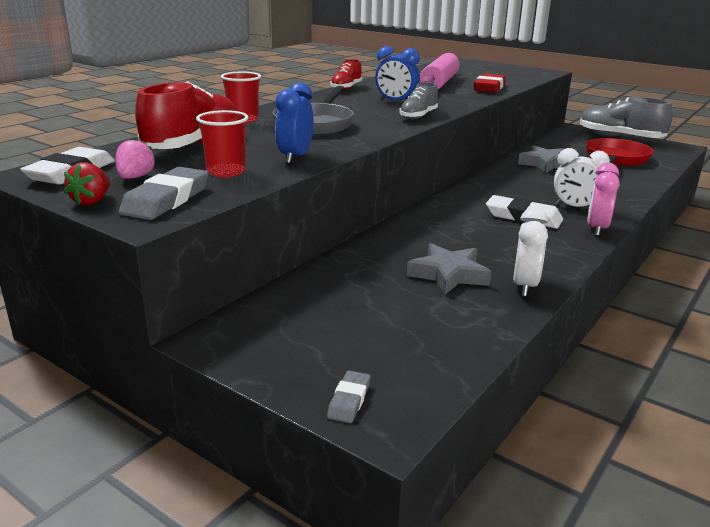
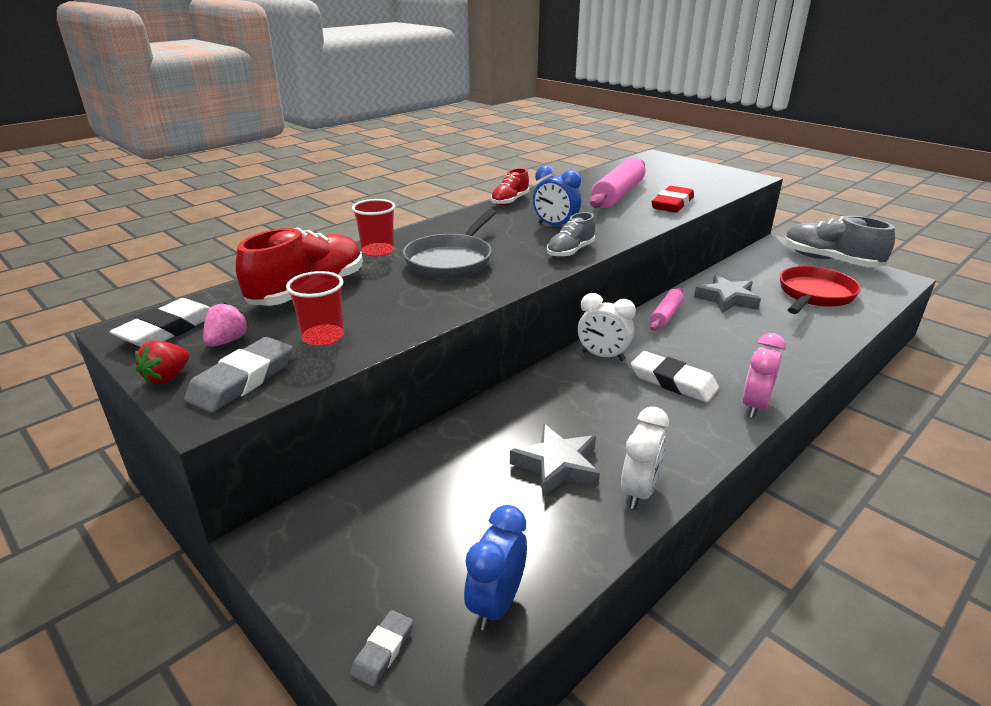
camera: 10 degrees right, 5 degrees up
(295, 157) = (406, 317): blue clock -> blue clock (496, 604)
(499, 176) = (666, 315): none -> pink rolling pin
(574, 207) = (739, 370): white clock -> white clock (603, 356)

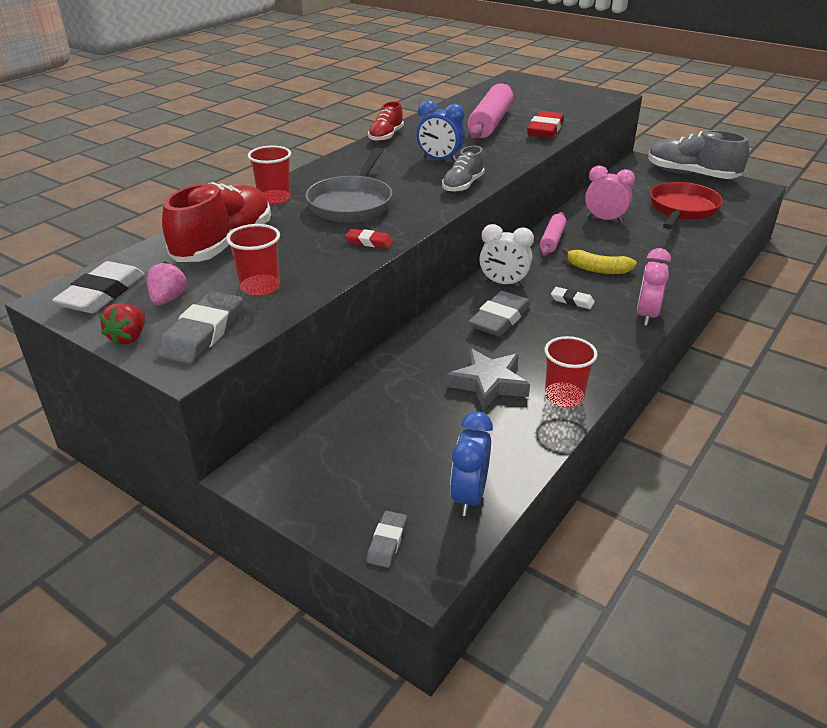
camera: 10 degrees left, 5 degrees up
(453, 300) = (369, 242): none -> red eraser
(589, 393) = (500, 318): none -> grey eraser
(639, 491) = (564, 396): white clock -> red cup
(673, 381) = (572, 301): white eraser -> white eraser, size x0.54
(709, 350) = (597, 269): none -> yellow banana
(727, 299) = (604, 219): grey star -> pink clock

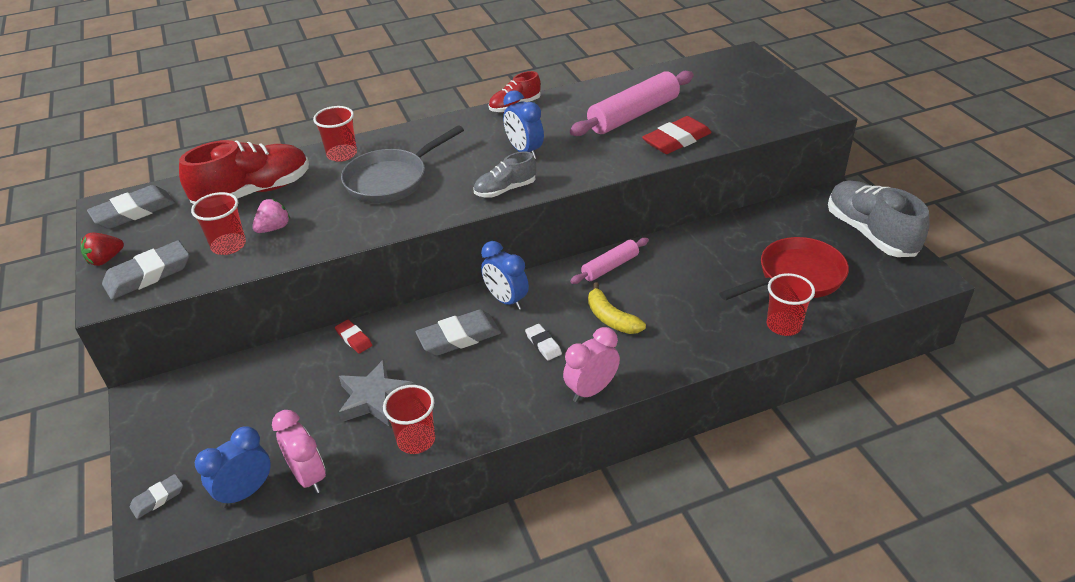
camera: 35 degrees right, 5 degrees up
(102, 293) = (133, 211): white eraser -> grey eraser
(168, 299) = (163, 233): pink strawberry -> pink strawberry (274, 228)
(369, 242) = (353, 228): red eraser -> red eraser (354, 338)
(503, 283) = (506, 300): white clock -> blue clock
(604, 219) = (693, 260): pink clock -> pink clock (308, 476)
(713, 237) = (783, 325): none -> red cup

